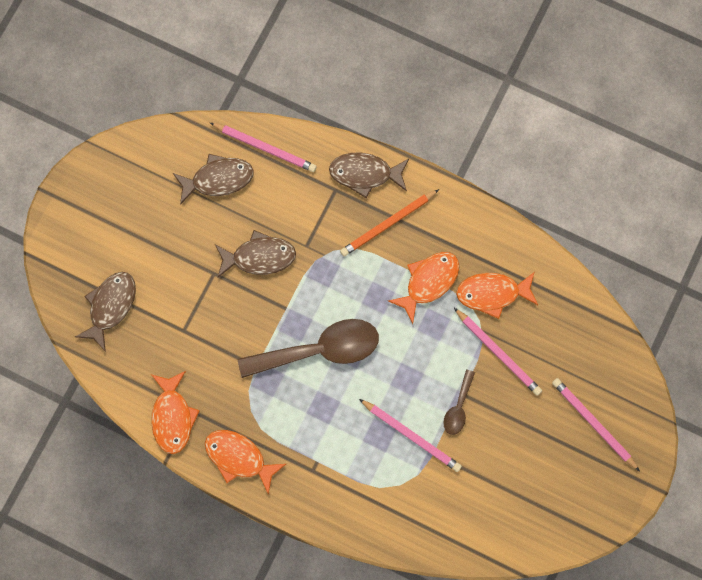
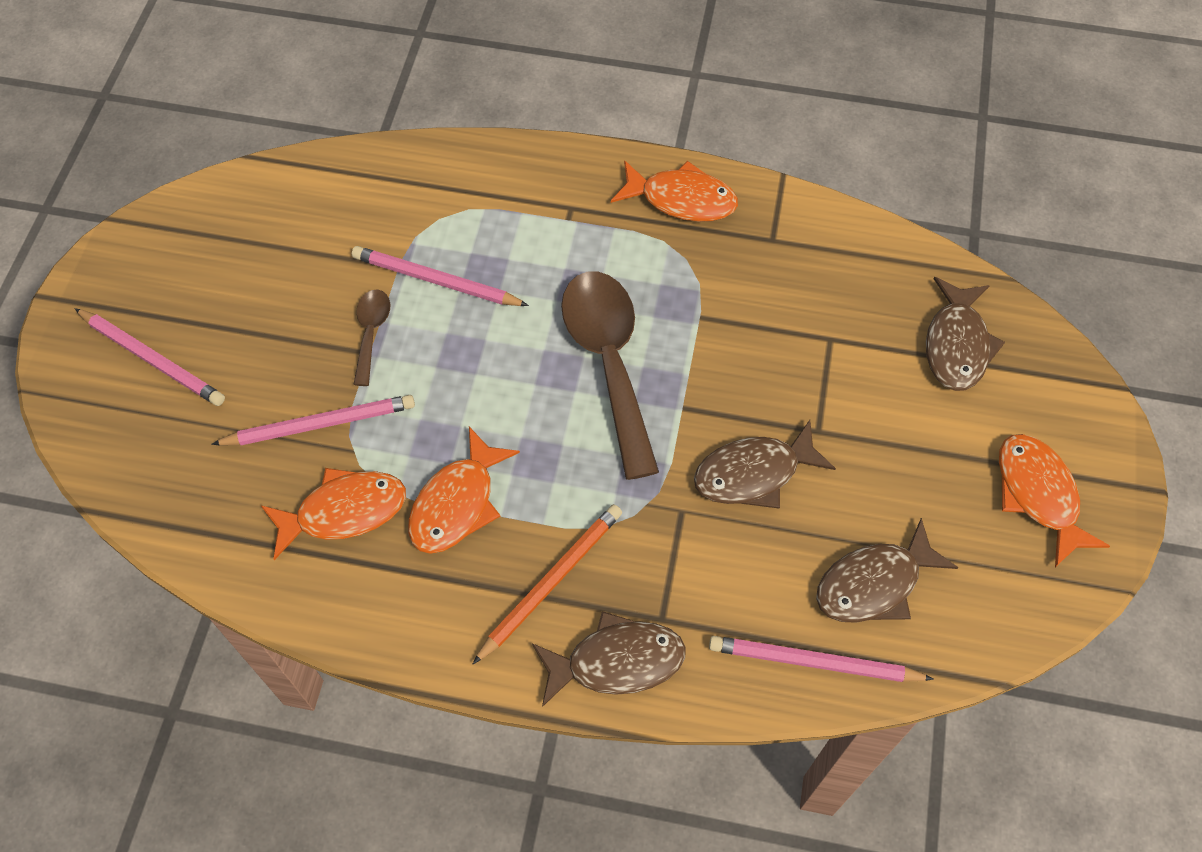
camera: 165 degrees right, 15 degrees down
(172, 417) = (796, 226): orange fish -> orange fish (1038, 495)
(320, 350) = (608, 361): brown spoon -> brown spoon turned 105 degrees clockwise
(498, 352) = (320, 424): pink pencil -> pink pencil turned 135 degrees clockwise

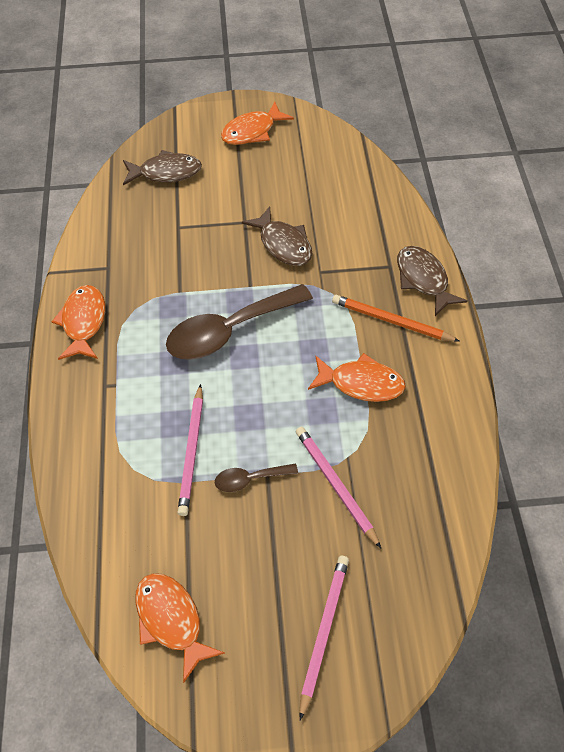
camera: 105 degrees left, 5 degrees down
(344, 511) = (394, 446): orange fish -> orange fish (171, 620)
(814, 662) = (384, 200): pink pencil -> none
(874, 583) = (330, 184): brown fish -> none

